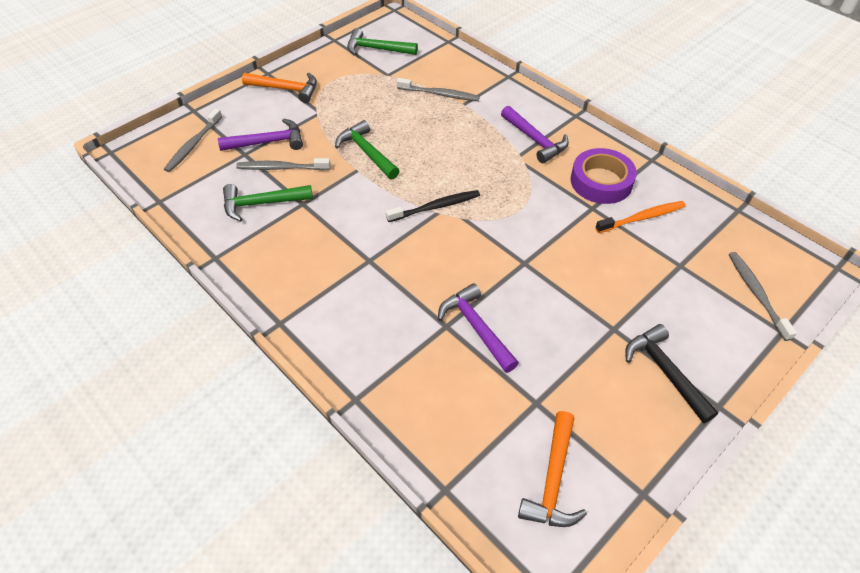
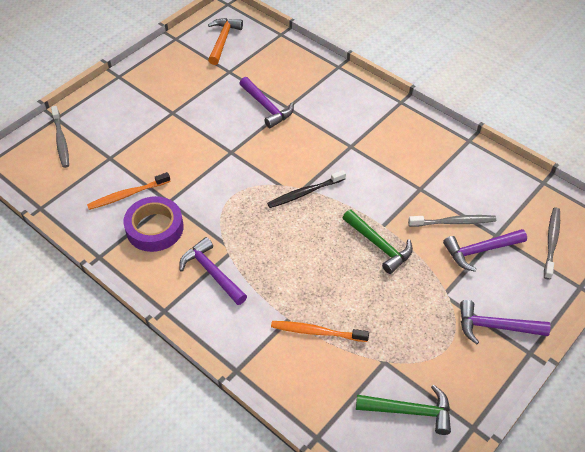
camera: 175 degrees right, 0 degrees up
(262, 203) = (454, 186): green hammer -> none
(286, 89) = (495, 326): orange hammer -> purple hammer
(439, 94) = (317, 332): grey toothbrush -> orange toothbrush
(665, 372) = (145, 91): black hammer -> none

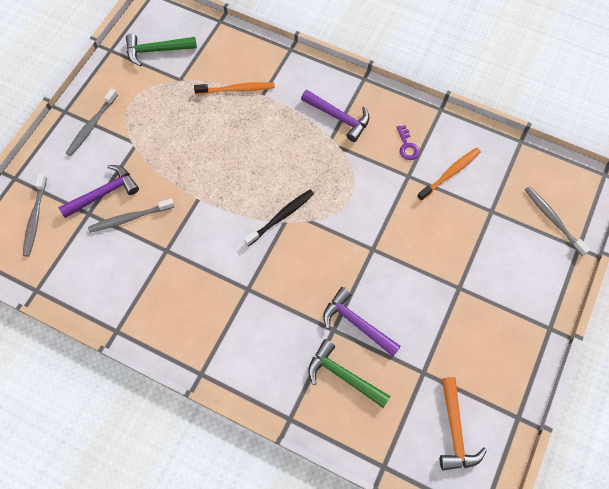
camera: 165 degrees right, 15 degrees up
(155, 228) = (407, 146): purple tape -> purple key
(379, 245) = (199, 177): green hammer -> green hammer (343, 375)
(495, 326) = (91, 126): purple hammer -> grey toothbrush

